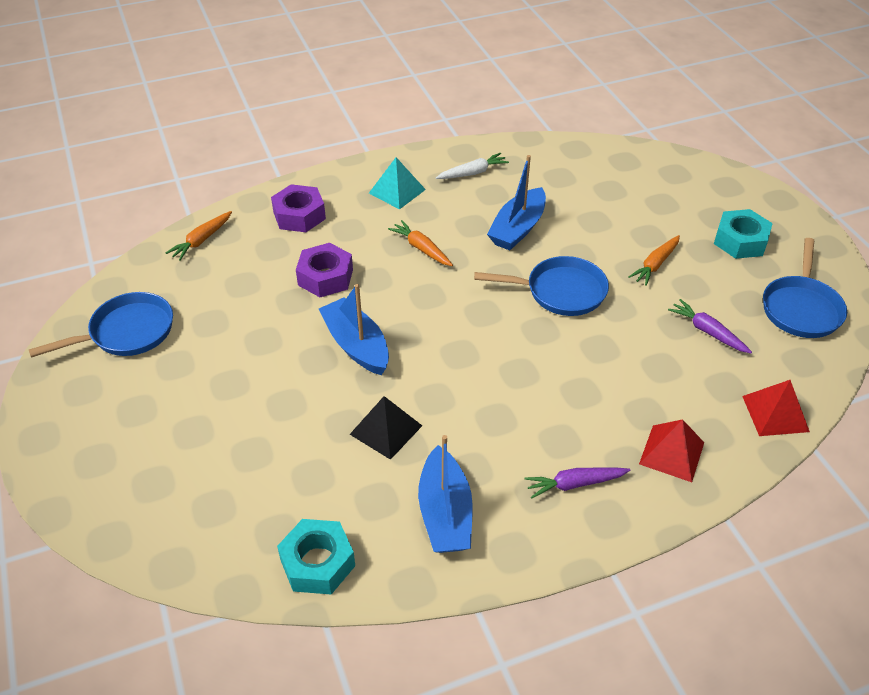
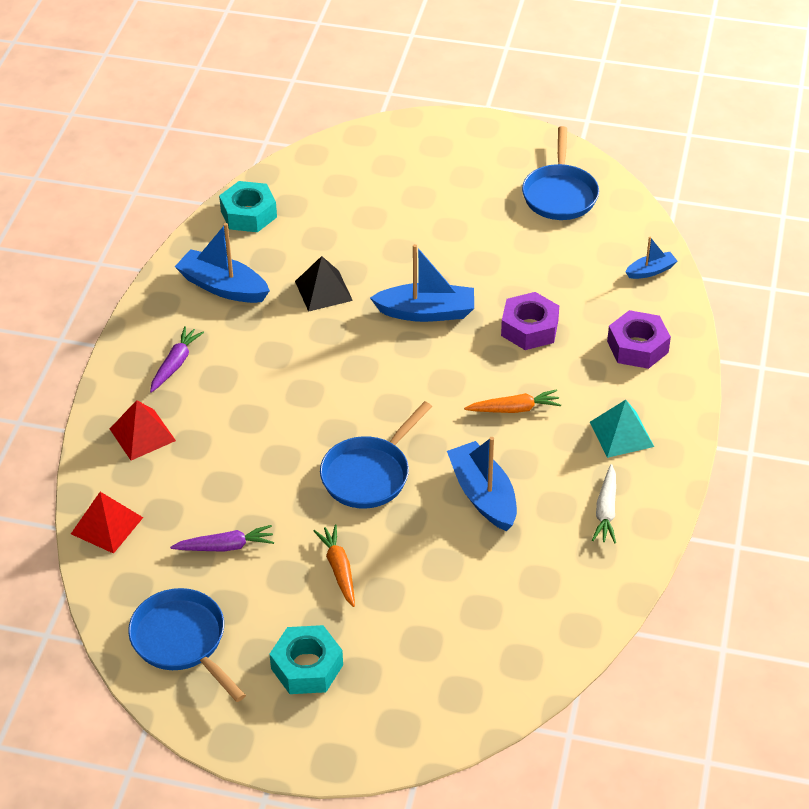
camera: 125 degrees right, 0 degrees up
(201, 240) = (651, 271): orange carrot -> blue boat

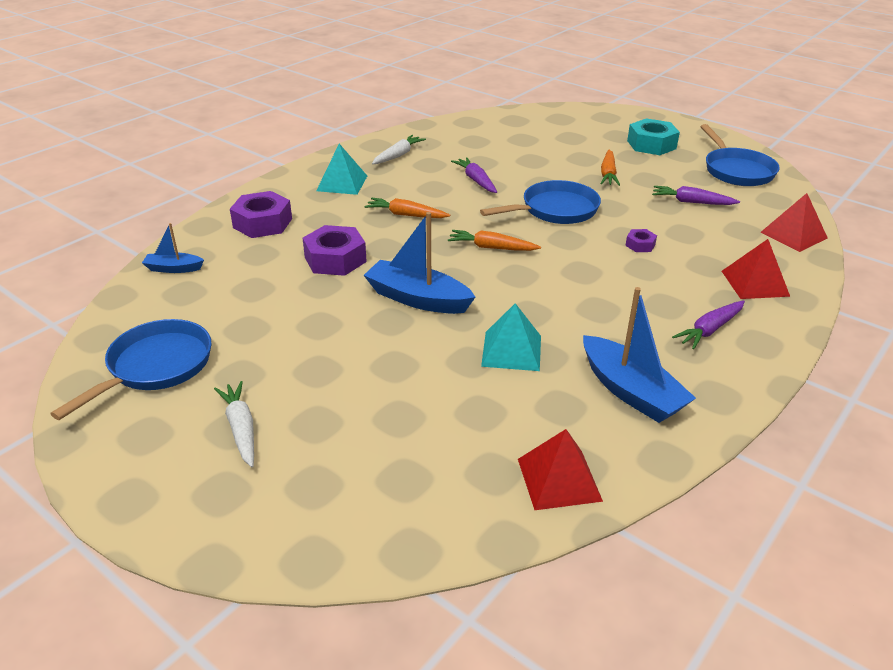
camera: 155 degrees left, 10 degrees down
(249, 214) = (559, 479): turquoise nut -> red pyramid
(262, 450) = (640, 245): none -> purple nut
(323, 290) = (511, 350): black pyramid -> turquoise pyramid
(402, 393) = (491, 247): none -> orange carrot
(461, 178) = (241, 428): none -> white carrot
(483, 495) = (476, 180): blue boat -> purple carrot

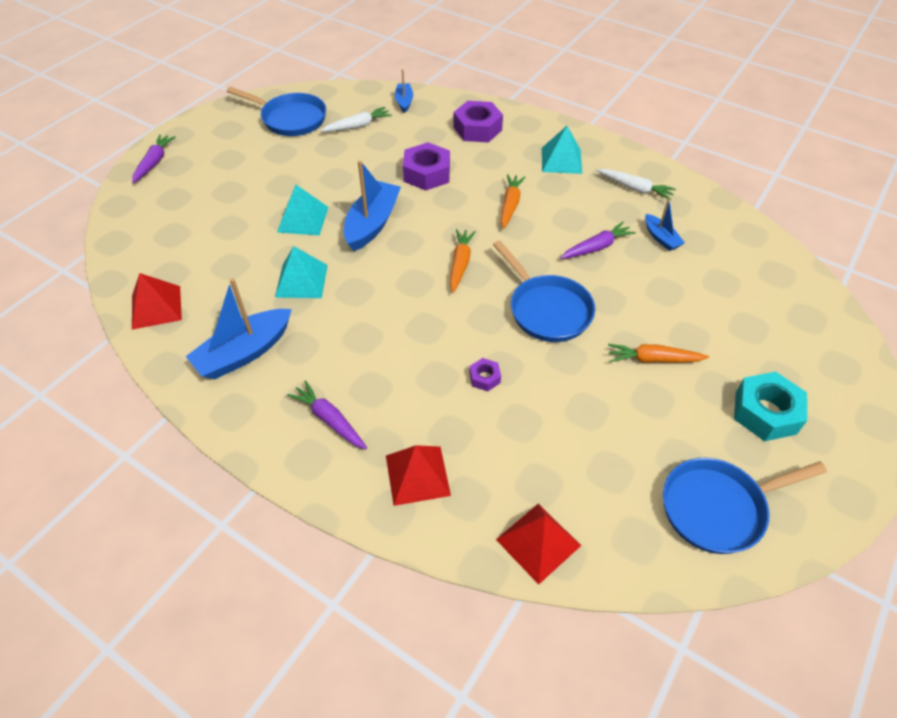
camera: 85 degrees right, 15 degrees up
(241, 428) = (228, 162): white carrot -> white carrot (358, 126)
(397, 351) = (303, 219): none -> turquoise pyramid
(468, 153) = (661, 238): none -> blue boat
(691, 202) = (601, 439): purple carrot -> purple carrot (154, 162)

